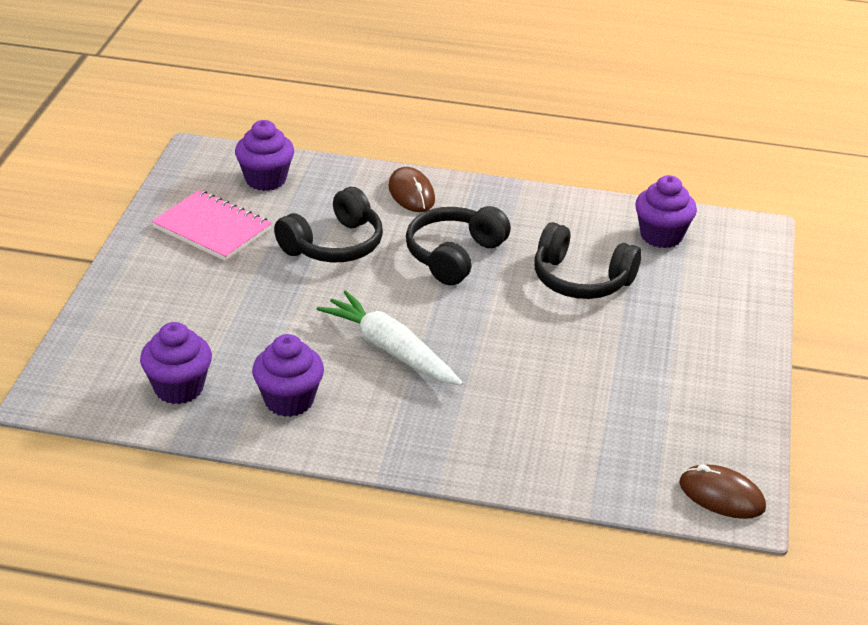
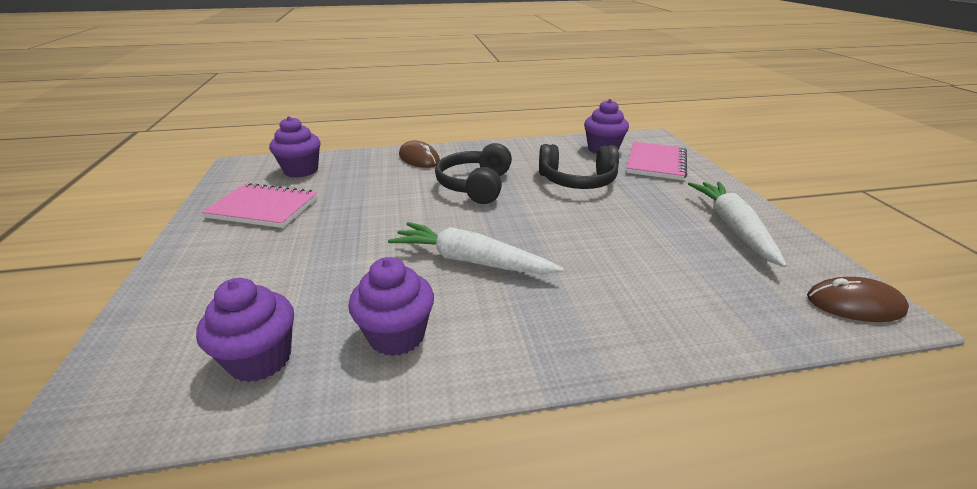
camera: 20 degrees left, 5 degrees down
(334, 245) = (376, 198): black headphones -> none
(699, 389) = (732, 228): none -> white carrot
(710, 277) = (656, 163): none -> pink notebook

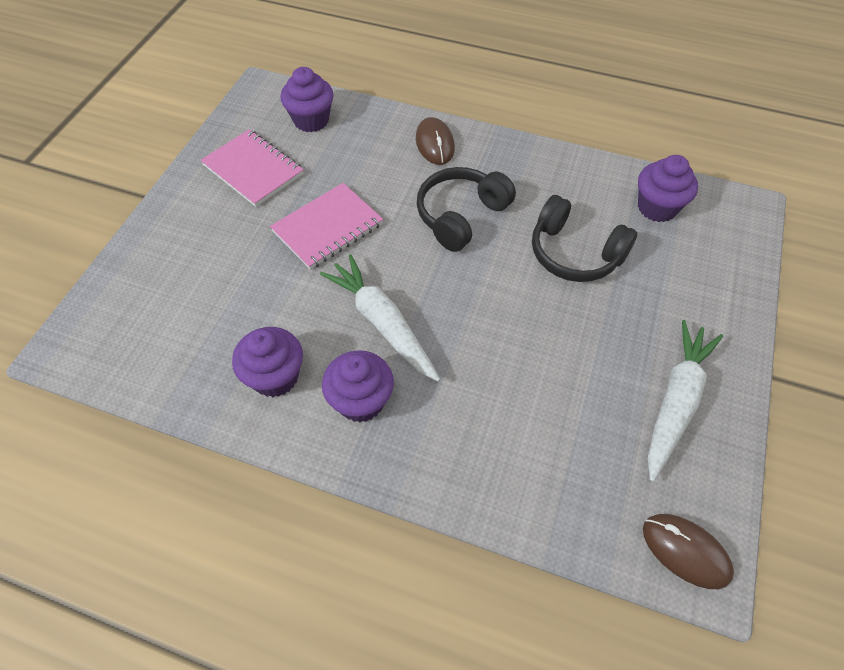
camera: 30 degrees right, 25 degrees up
(260, 359) = (178, 352): purple cupcake -> purple cupcake (361, 401)
(656, 163) = (699, 260): pink notebook -> pink notebook (328, 228)

